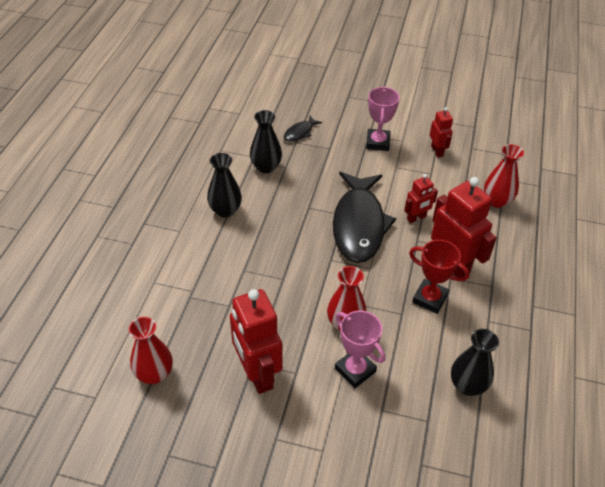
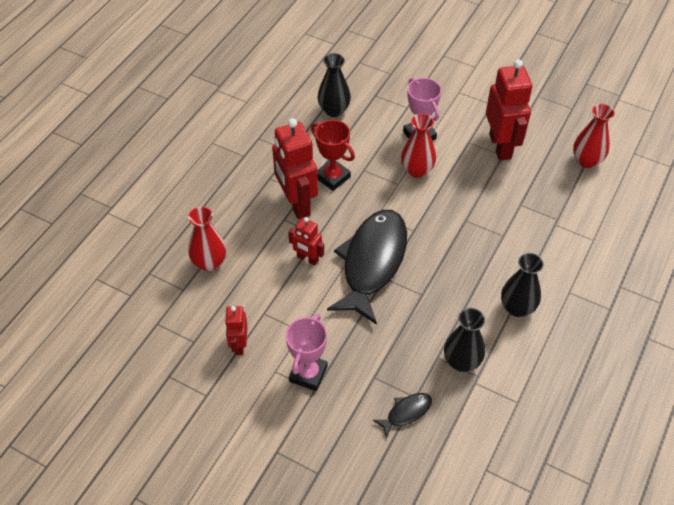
camera: 165 degrees left, 5 degrees up
(416, 218) = (307, 259): red robot -> red robot turned 135 degrees counterclockwise

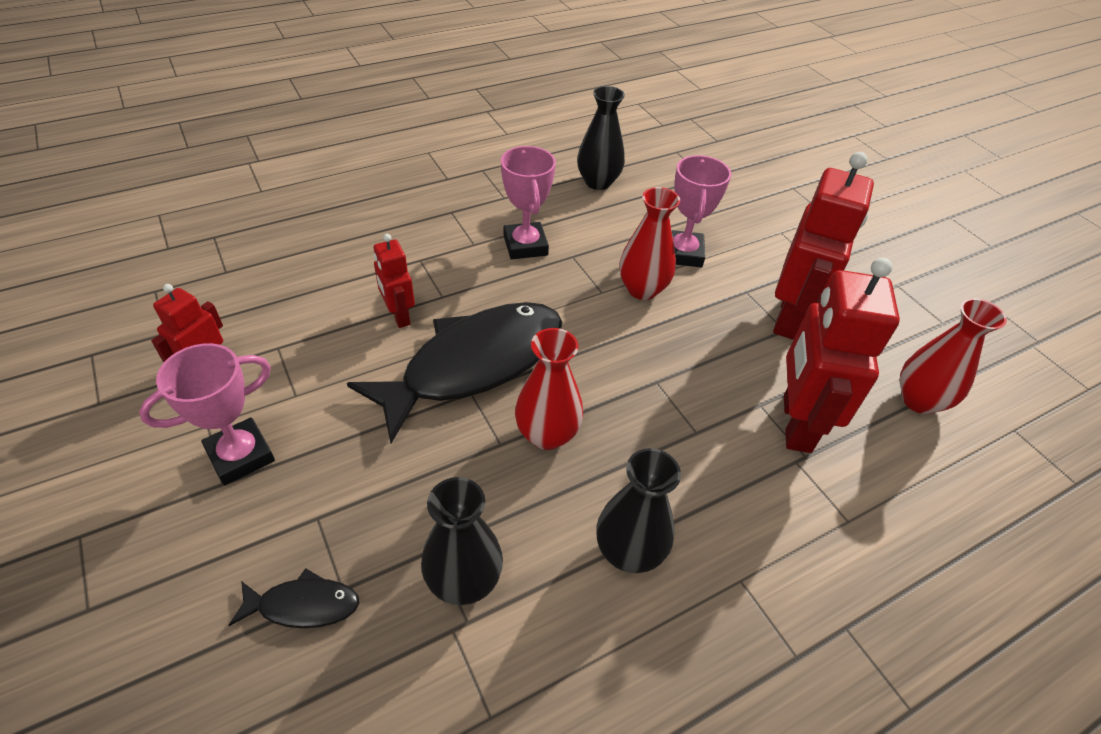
camera: 30 degrees right, 5 degrees down
(209, 262) = (286, 260): red vase -> red vase (547, 434)
(296, 204) = (452, 251): red robot -> red robot (795, 423)
(332, 177) = (525, 245): red trophy -> pink trophy

